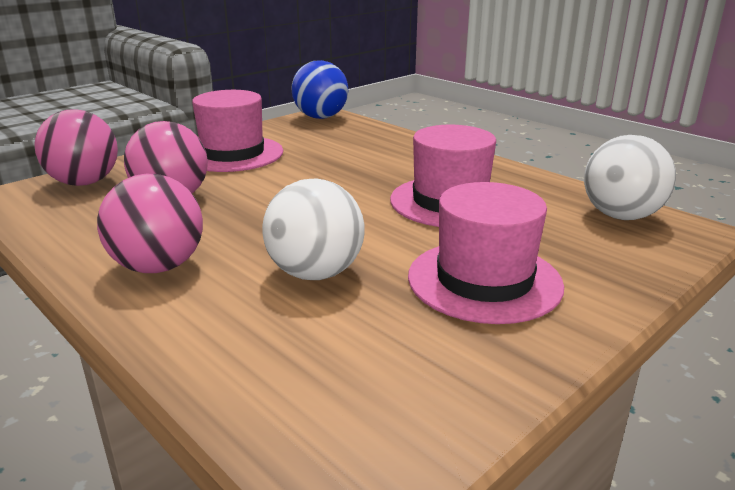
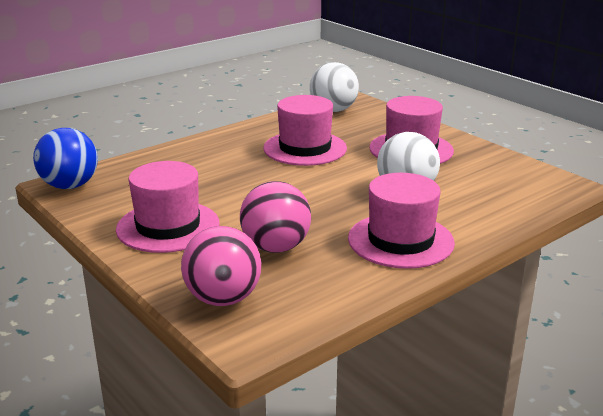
camera: 85 degrees left, 0 degrees up
(158, 266) = (400, 240): pink ball -> pink hat

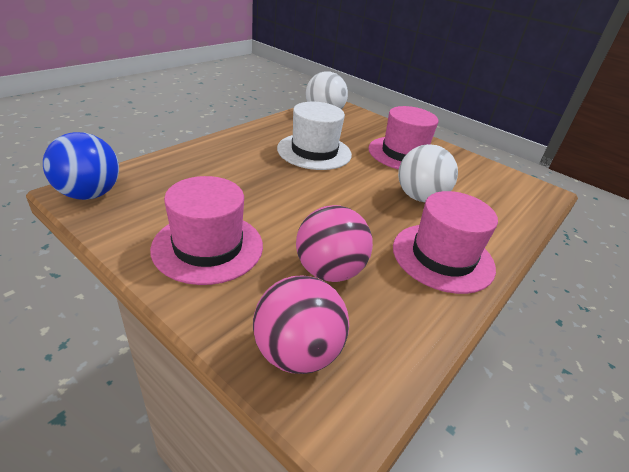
camera: 15 degrees left, 10 degrees up
(305, 148) = (314, 151): pink hat -> white hat

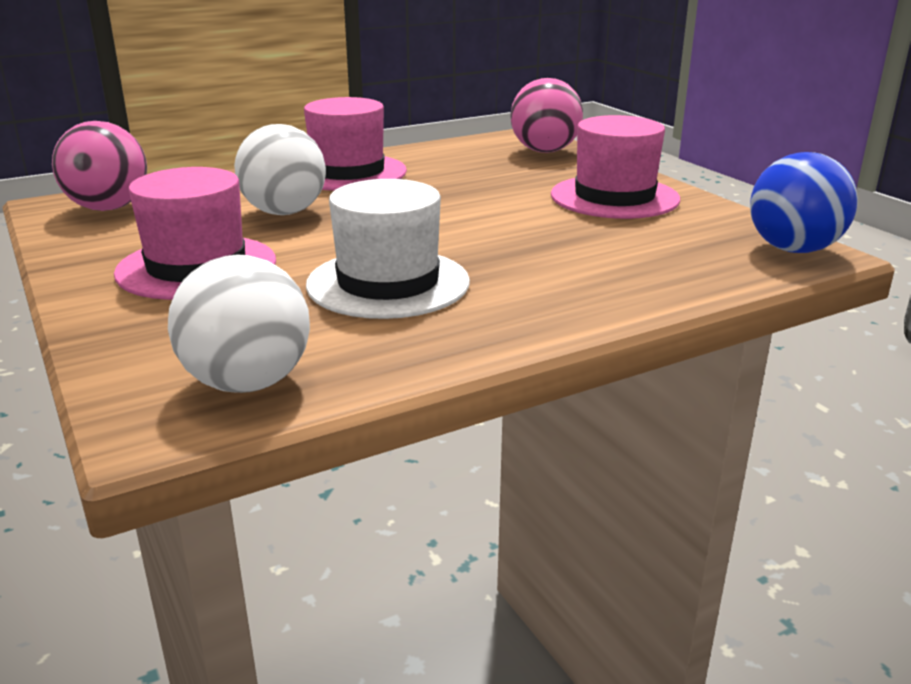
camera: 155 degrees left, 10 degrees down
(329, 271) = (487, 175): pink ball -> pink ball (108, 208)

